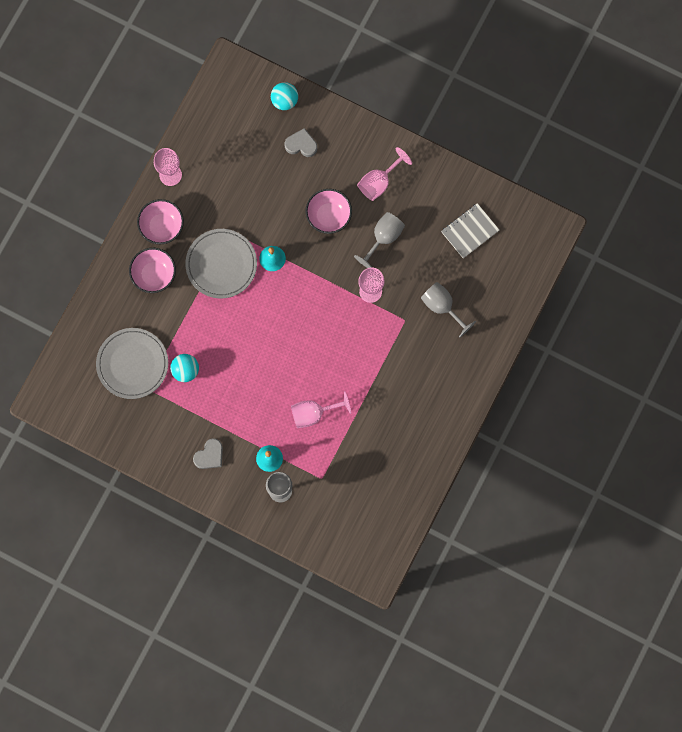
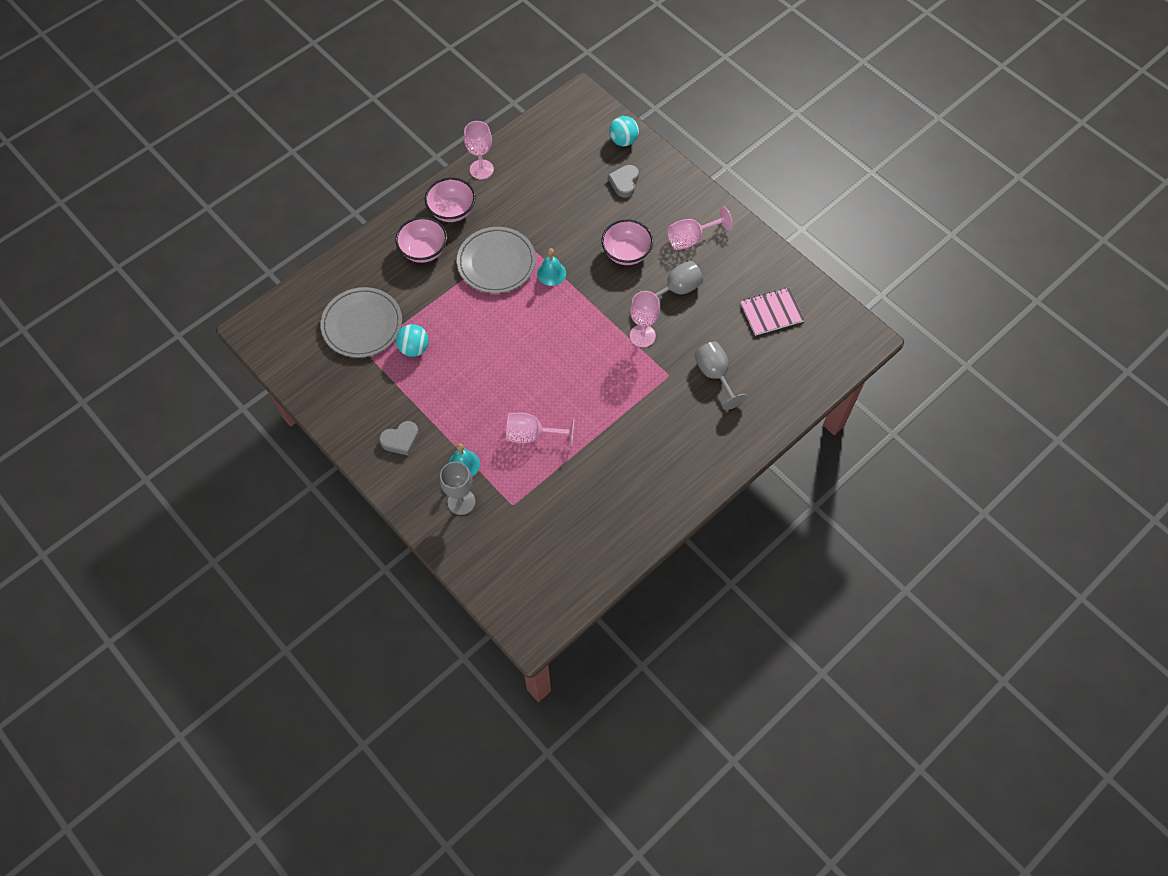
camera: 20 degrees right, 15 degrees down
(301, 145) = (624, 182): grey heart -> grey heart turned 105 degrees counterclockwise
(470, 231) = (771, 312): grey notebook -> pink notebook

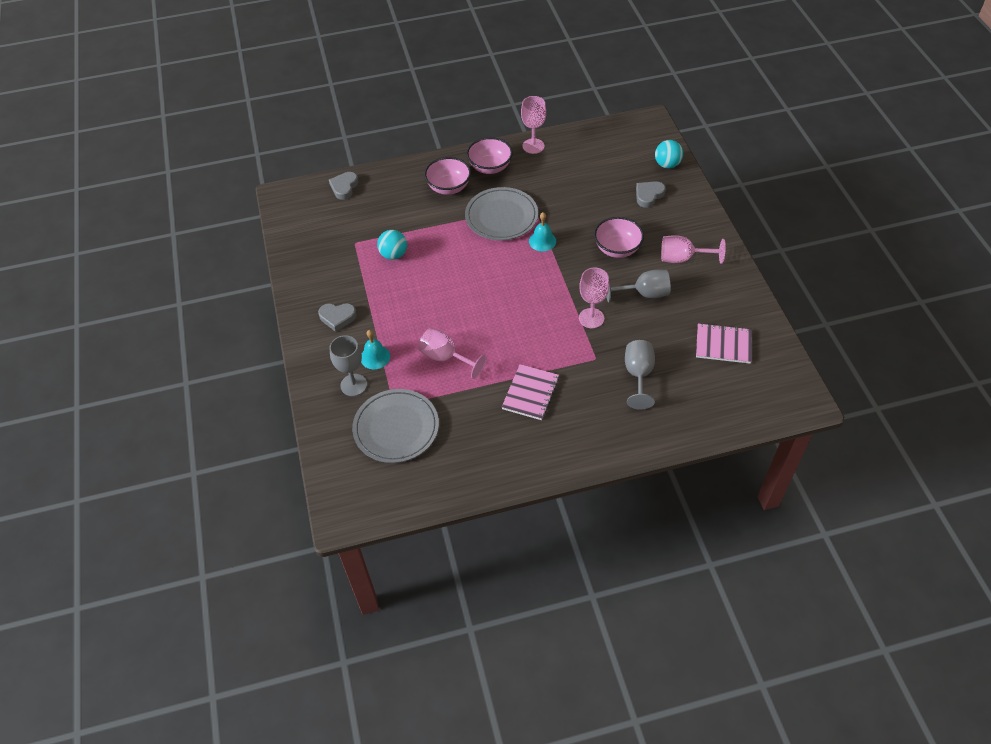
camera: 30 degrees right, 10 degrees down
(314, 293) = (344, 187): none -> grey heart
(362, 325) = (365, 222): grey plate -> grey plate (396, 428)
(630, 435) = (530, 393): none -> pink notebook

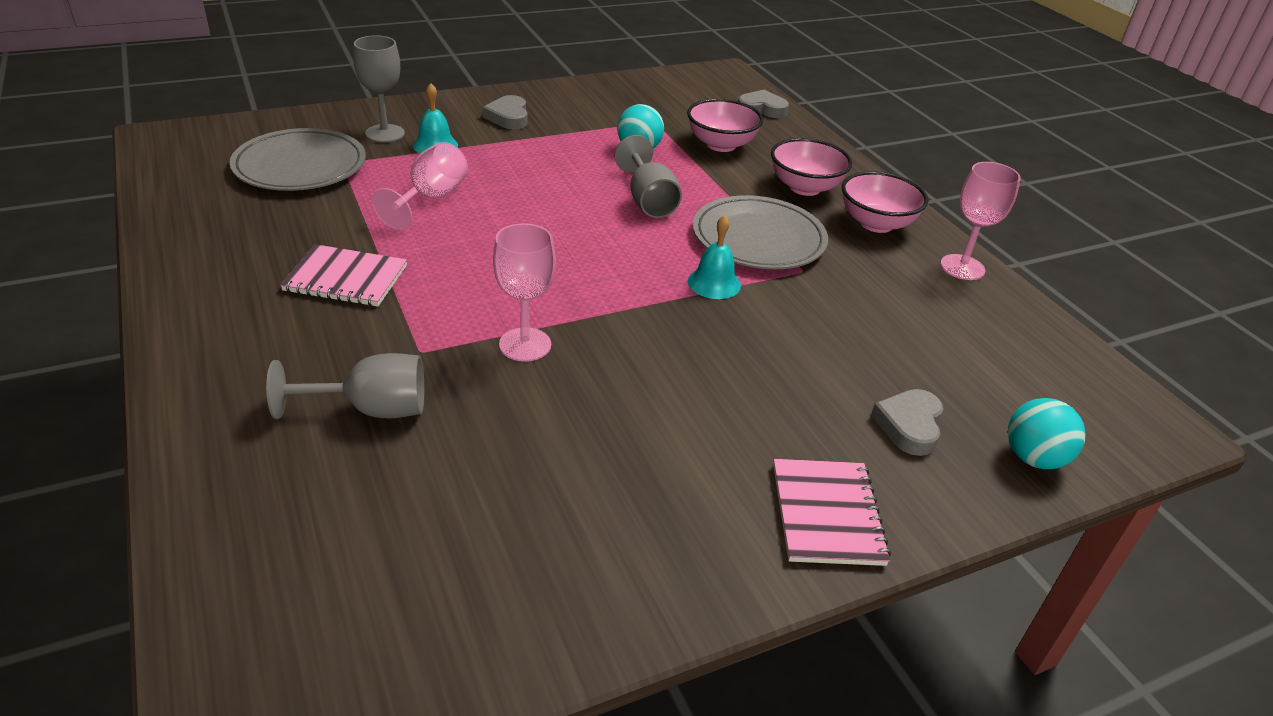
camera: 75 degrees right, 15 degrees down
(617, 249) = (723, 378): pink bowl -> pink bowl (721, 145)
(644, 294) = (601, 418): grey goblet -> grey goblet (648, 201)
(648, 195) = (909, 425): grey heart -> grey heart turned 105 degrees counterclockwise
(683, 258) = (726, 483): pink goblet -> none
(723, 345) = (453, 556): pink notebook -> pink notebook (826, 514)

